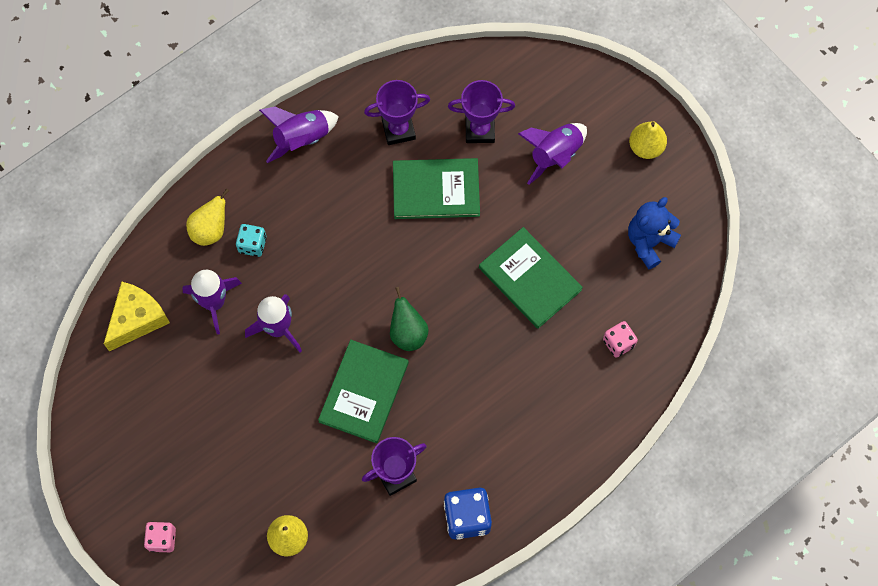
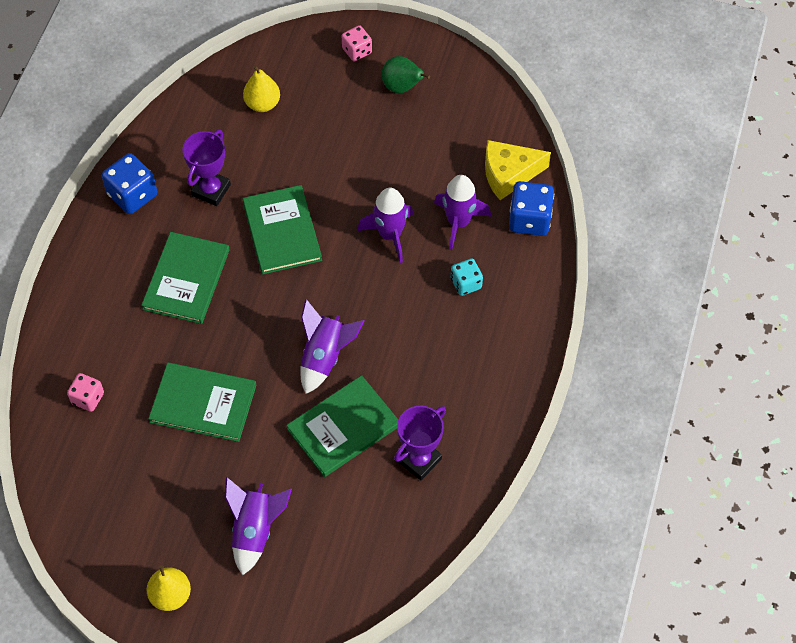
camera: 145 degrees right, 10 degrees down
(137, 319) = (509, 174): yellow cheese -> yellow cheese turned 75 degrees clockwise
(156, 266) = (529, 219): none -> blue dice
(210, 230) = (511, 273): yellow pear -> none
(301, 139) = (499, 396): purple rocket -> purple rocket (325, 356)
(408, 333) = (279, 296): green pear -> green pear (402, 87)
(473, 399) = (186, 279): none -> green book
(480, 130) = (343, 508): purple trophy -> none
(649, 242) = (112, 504): blue teddy bear -> none

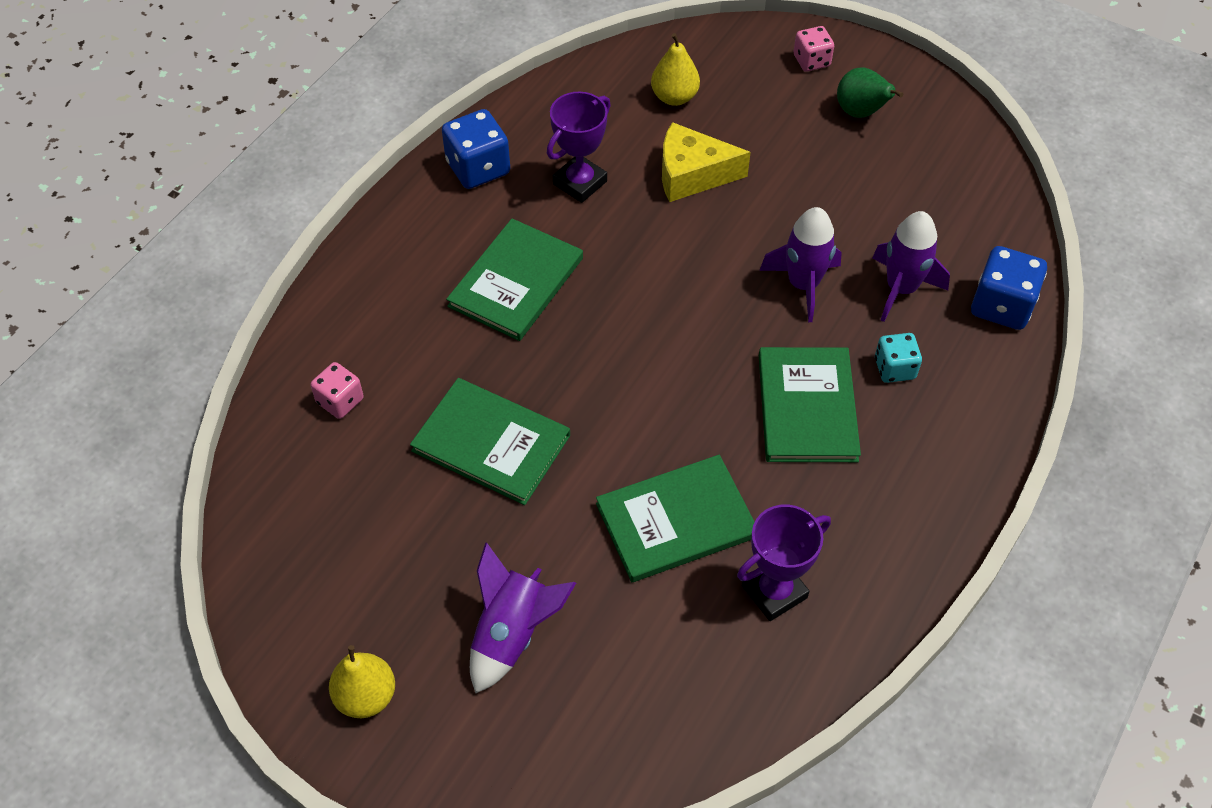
camera: 15 degrees right, 5 degrees down
(282, 231) = (658, 250): green book -> green book (807, 407)
(325, 356) = (675, 420): purple rocket -> none
(509, 174) = (983, 243): yellow cheese -> yellow cheese (692, 174)

